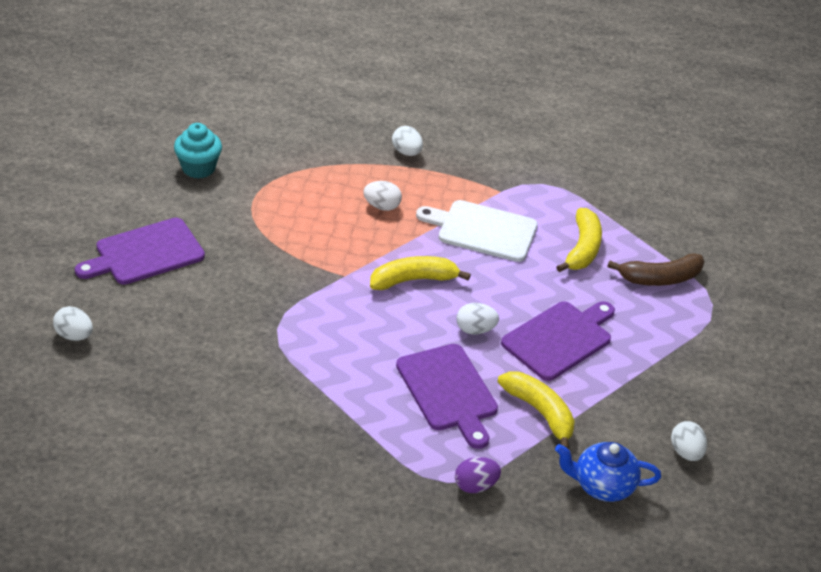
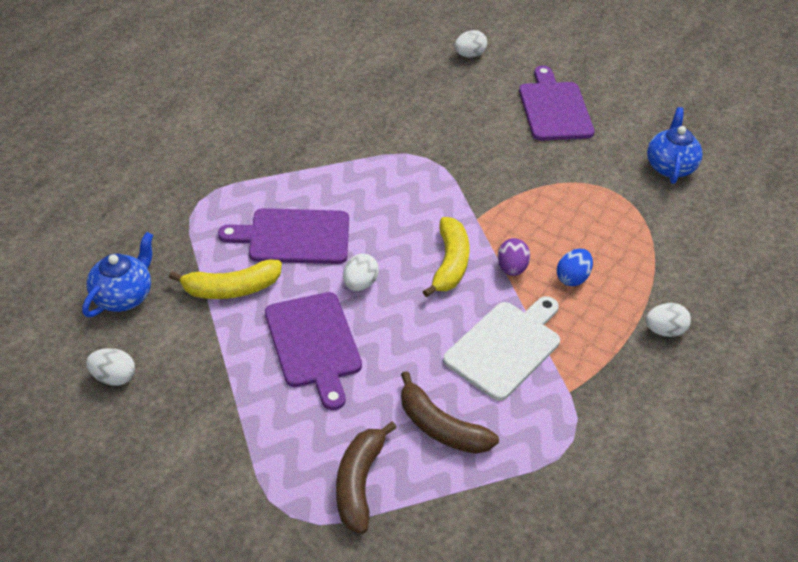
camera: 115 degrees right, 5 degrees up
(198, 168) = (670, 166): turquoise cupcake -> blue teapot
(382, 206) = (572, 278): white egg -> blue egg
(475, 486) = (183, 216): purple egg -> purple egg (511, 268)
(582, 249) = (440, 427): yellow banana -> brown banana

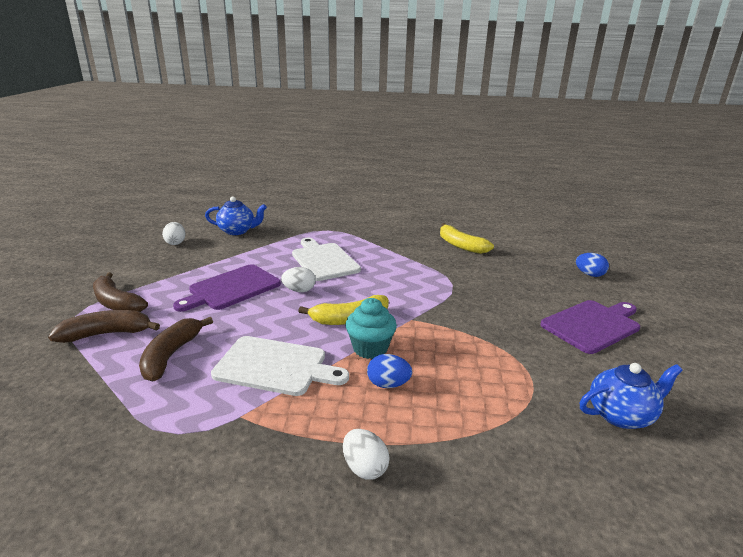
camera: 65 degrees right, 20 degrees down
(231, 289) = (263, 254): yellow banana -> yellow banana (460, 245)
(280, 467) = (117, 303): none -> brown banana
(294, 236) = (324, 260): purple cutting board -> white cutting board
(469, 55) = (589, 275): white egg -> blue egg
(511, 268) = (370, 348): purple egg -> turquoise cupcake

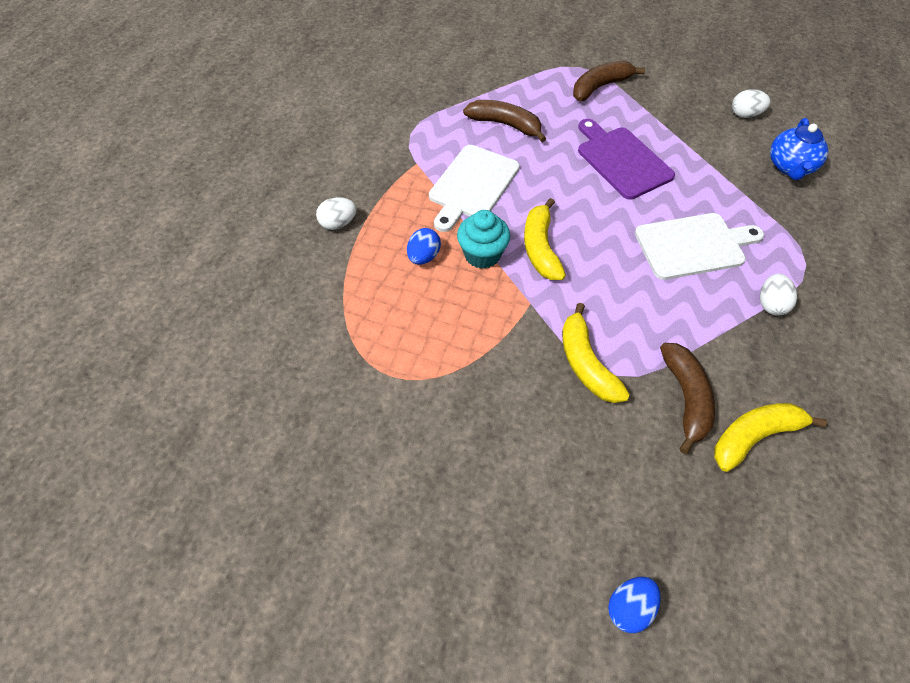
camera: 105 degrees right, 30 degrees up
(107, 334) = (547, 88): brown banana -> brown banana (685, 398)
(299, 290) = (611, 213): white egg -> white egg (770, 304)
(450, 293) = (586, 363): none -> yellow banana
(593, 325) = (475, 507): purple cutting board -> none
(621, 415) = (317, 430): blue teapot -> none

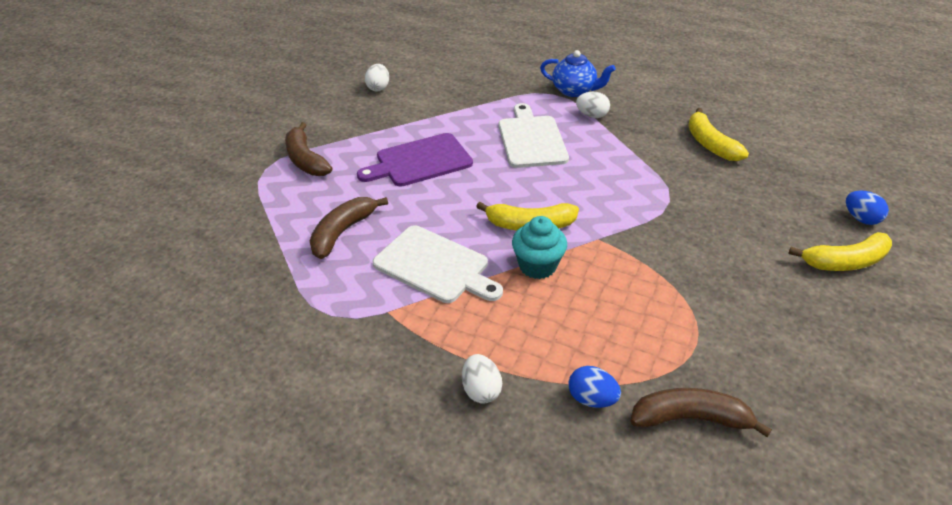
camera: 85 degrees left, 15 degrees down
(423, 257) = (538, 311): blue egg -> blue egg (591, 399)
(586, 363) = (660, 213): yellow banana -> yellow banana (844, 262)
(685, 398) = (684, 168): brown banana -> brown banana (690, 418)
(790, 167) = (448, 80): blue teapot -> blue teapot (574, 91)

